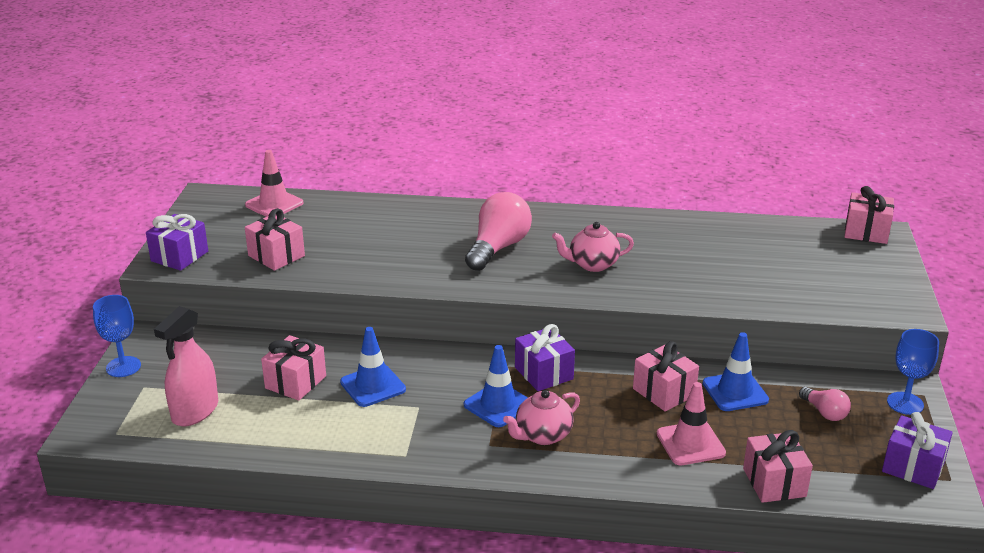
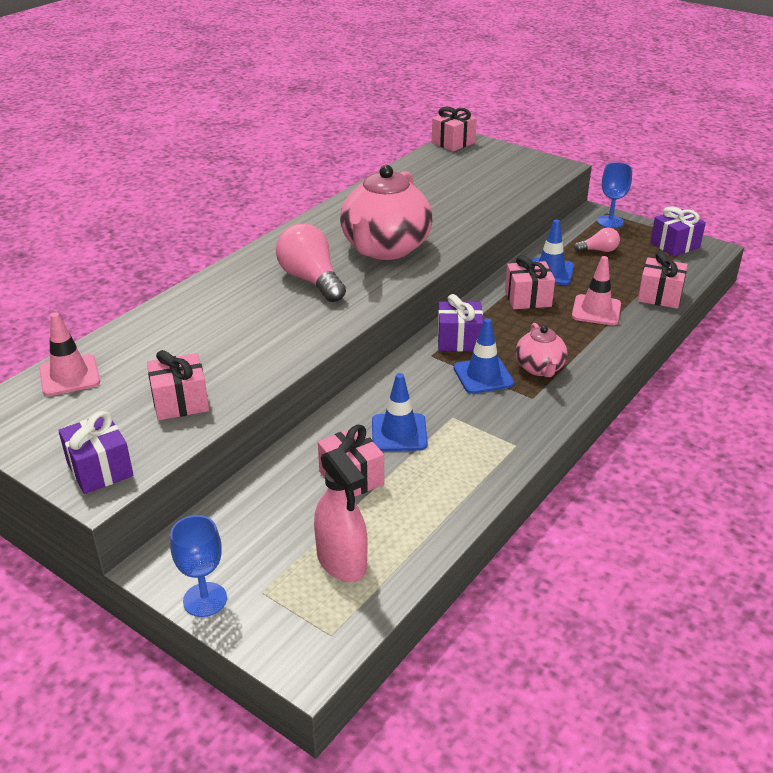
camera: 60 degrees left, 5 degrees up
(592, 264) = (385, 249): pink teapot -> pink teapot, size x1.95

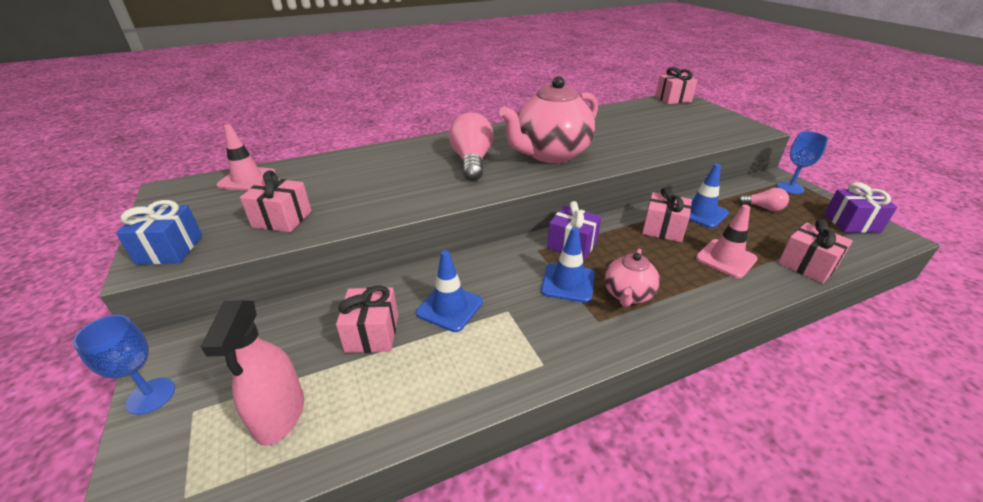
camera: 30 degrees right, 0 degrees up
(100, 469) = (170, 249): purple gift -> blue gift

